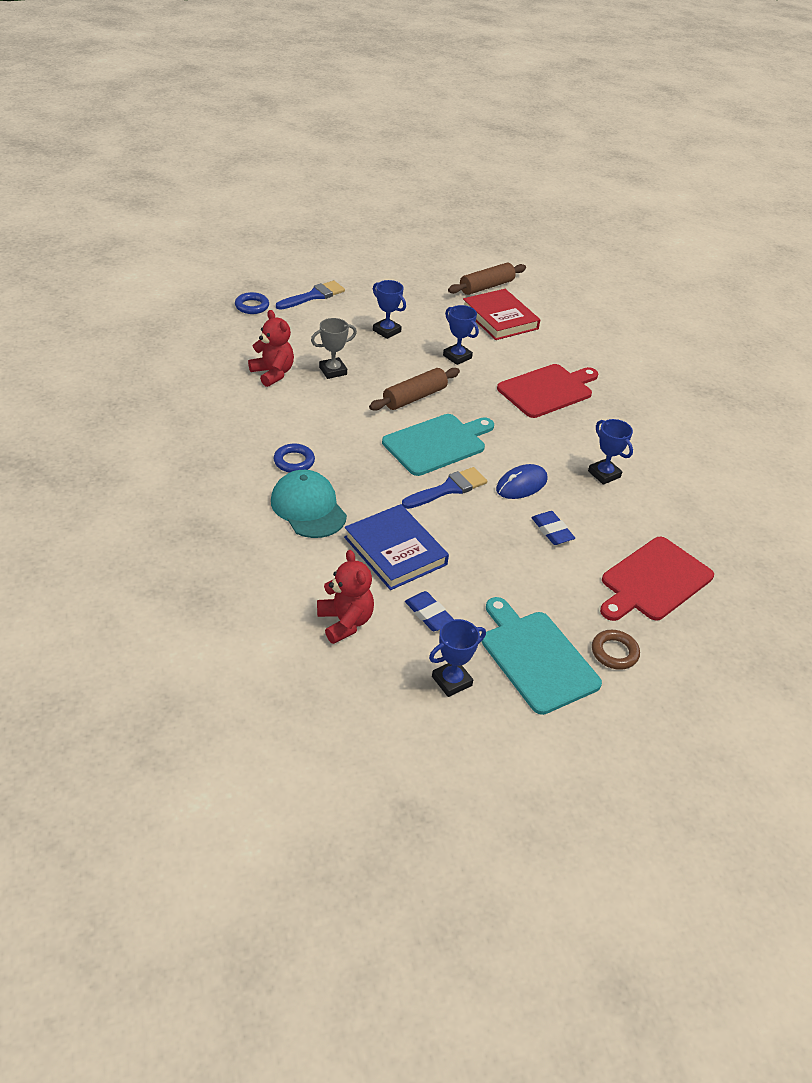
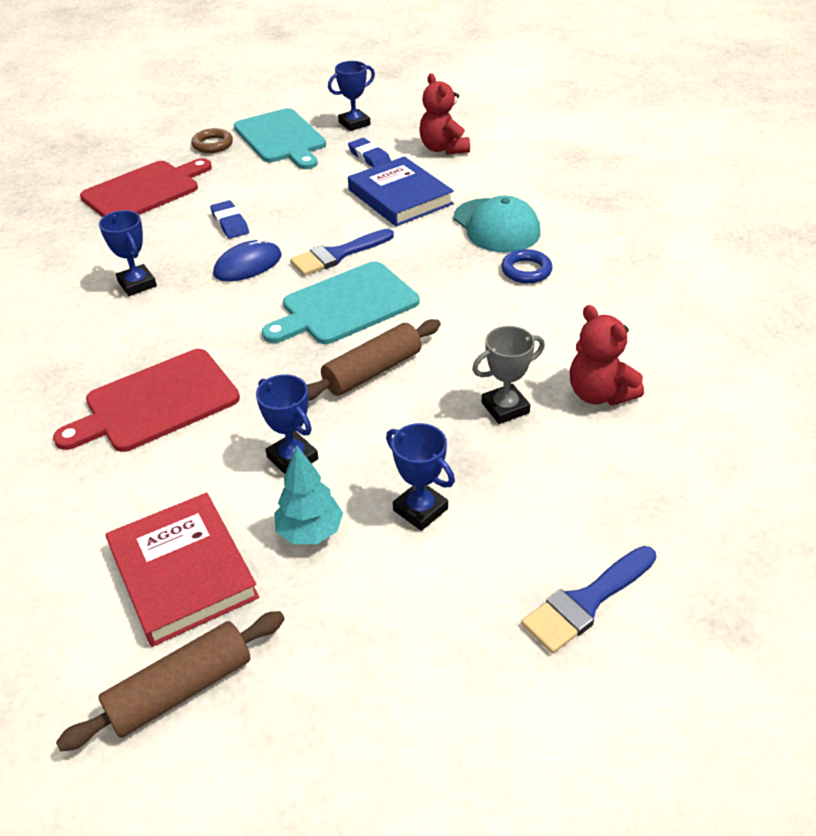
camera: 175 degrees left, 0 degrees up
(252, 306) = (702, 552): blue ring -> none
(442, 327) = (310, 532): none -> turquoise tree

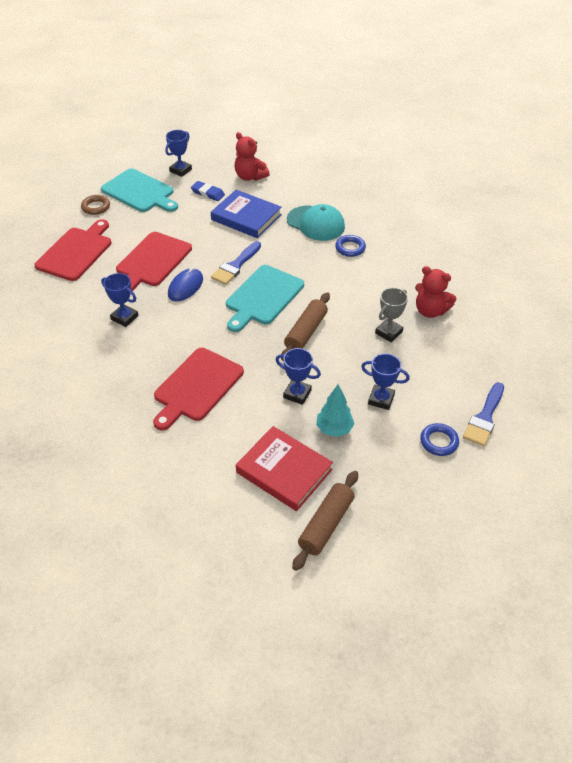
camera: 25 degrees left, 5 degrees up
(230, 223) = (152, 261): blue eraser -> red cutting board
(473, 616) = (439, 442): none -> blue ring

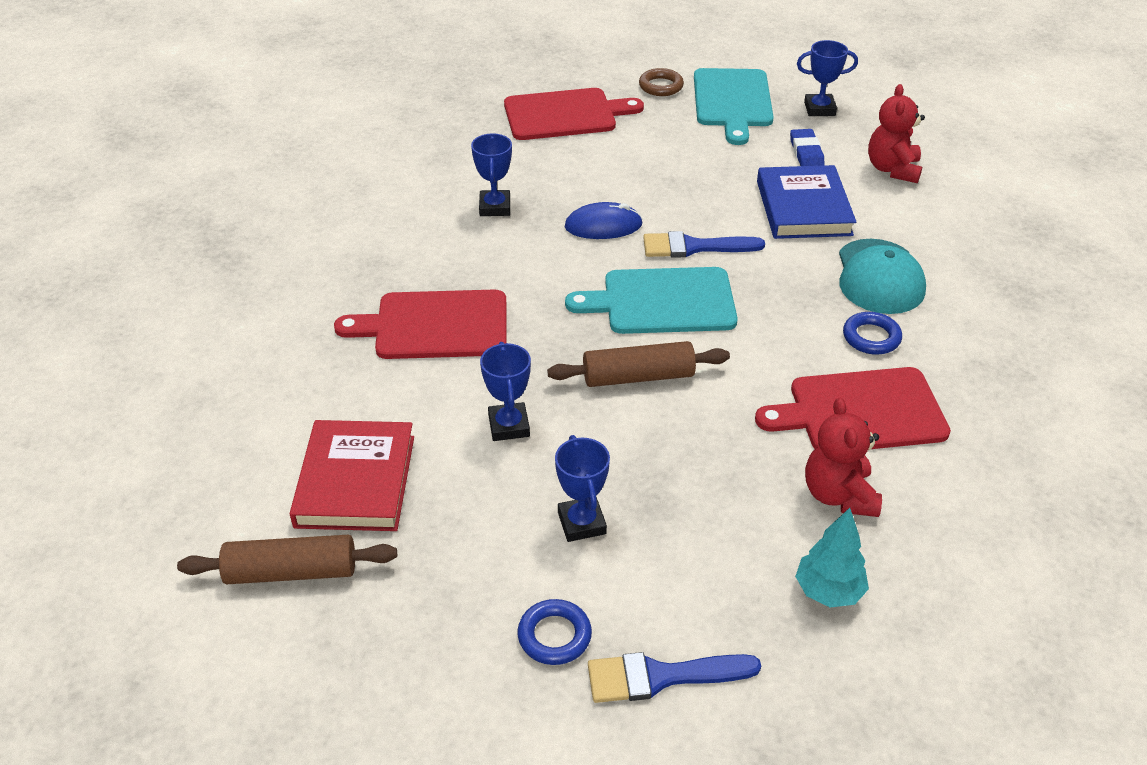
camera: 55 degrees right, 5 degrees down
(152, 261) = (617, 176): red cutting board -> red cutting board (860, 411)
(334, 429) = (475, 497): turquoise tree -> turquoise tree (828, 592)
(388, 332) = (734, 466): grey trophy -> none

